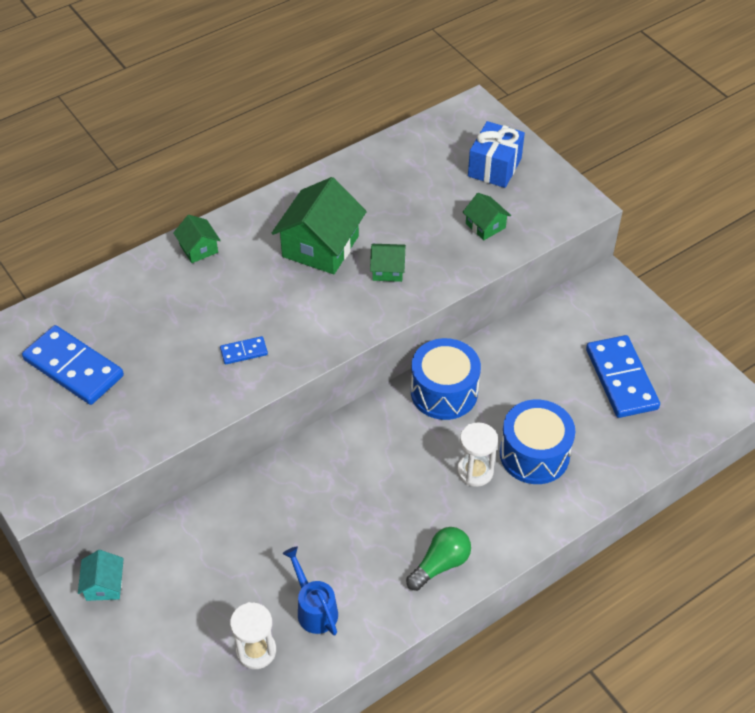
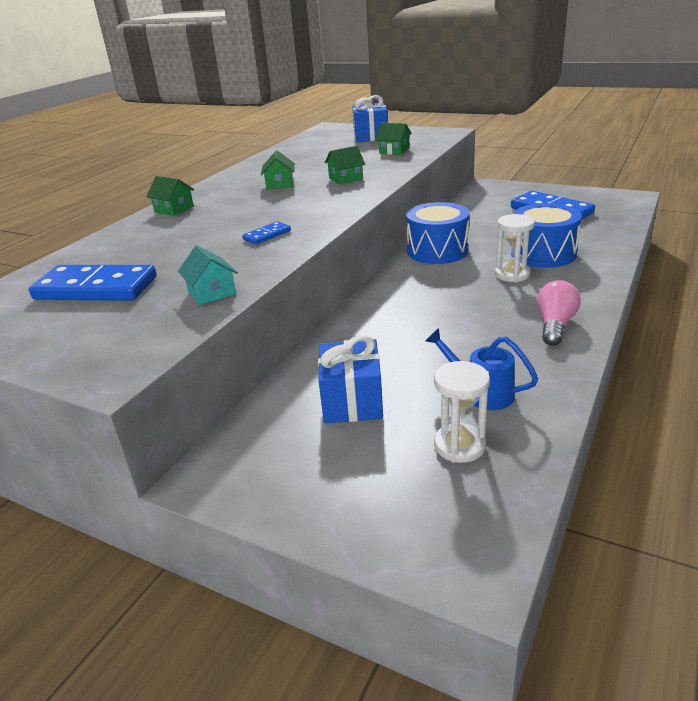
camera: 25 degrees left, 20 degrees down
(104, 585) = (234, 467): turquoise house -> turquoise house (211, 292)
(220, 563) = (352, 401): none -> blue gift
(320, 246) = (280, 184): green house -> green house, size x0.51
(440, 564) = (555, 325): green light bulb -> pink light bulb

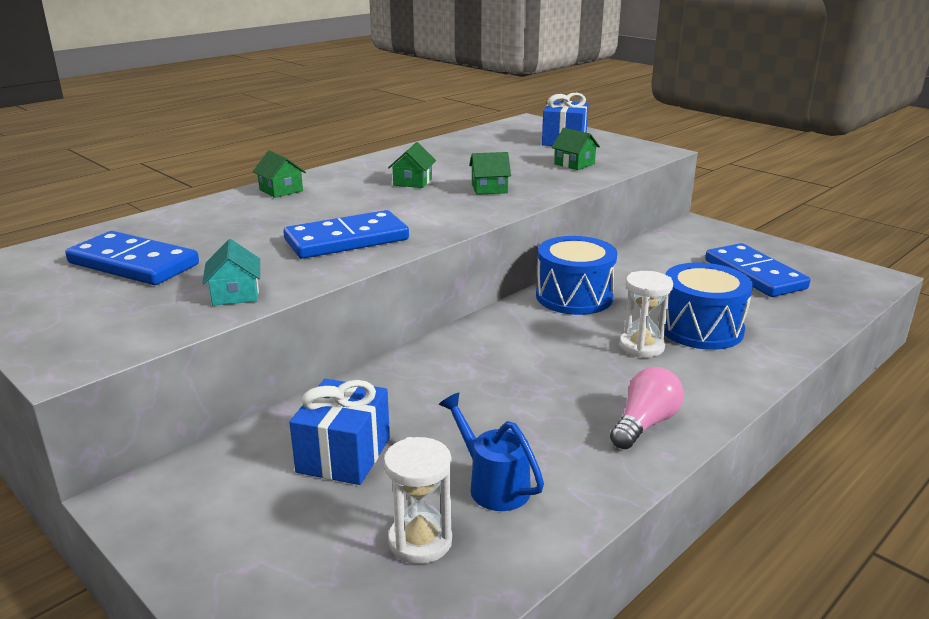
camera: 15 degrees right, 5 degrees down
(267, 235) = (347, 240): blue domino -> blue domino, size x2.15

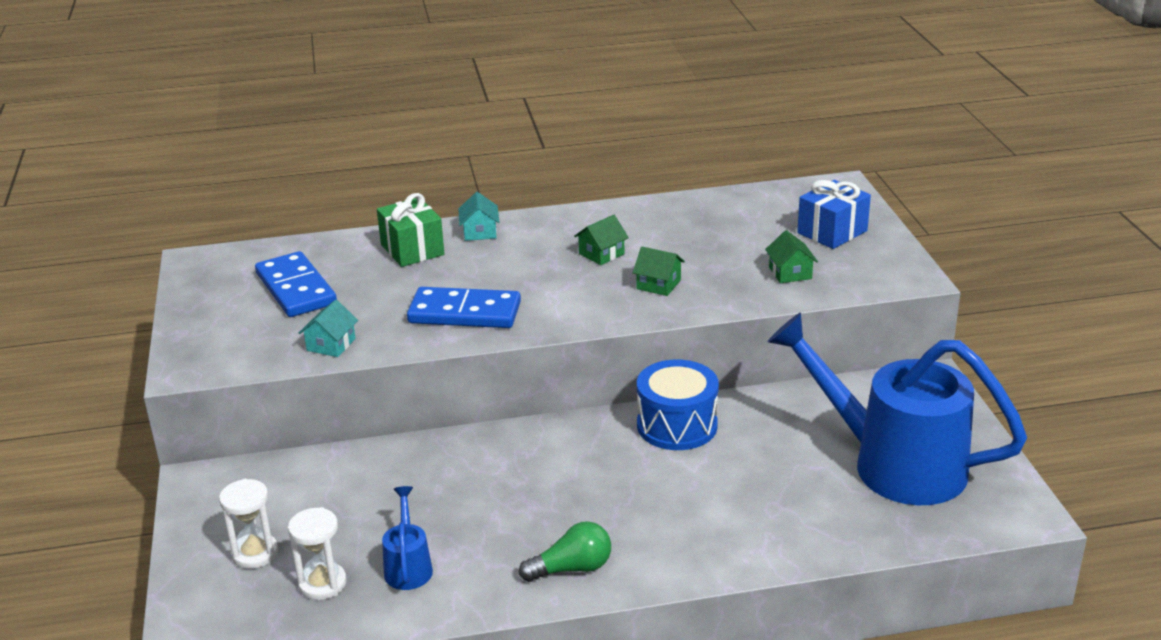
camera: 35 degrees right, 5 degrees up
(229, 213) = (412, 250): none -> green gift
(281, 190) = (480, 232): green house -> turquoise house
(344, 455) = (341, 502): blue gift -> none
(641, 346) = (666, 500): white hourglass -> white hourglass (255, 553)
(645, 424) = (572, 568): pink light bulb -> green light bulb
(700, 329) = (745, 503): blue drum -> none
(754, 274) = (893, 464): blue domino -> blue watering can

